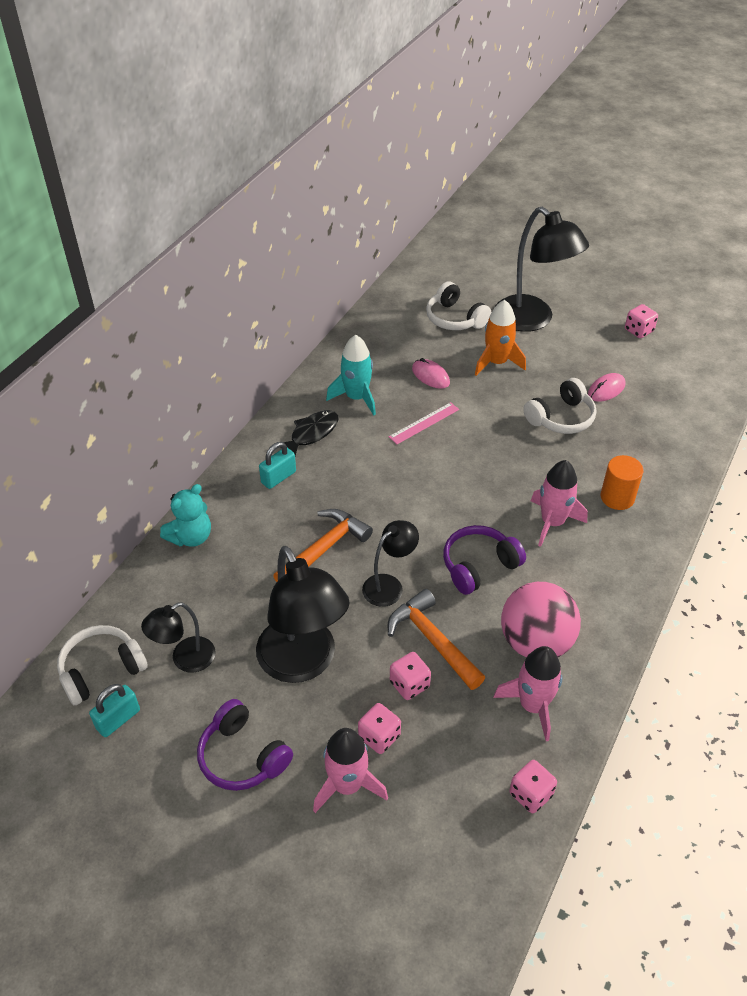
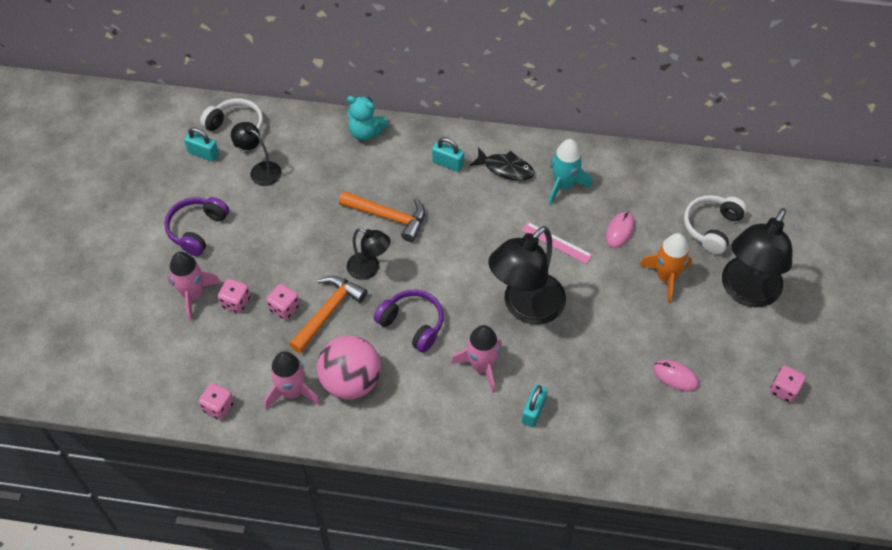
camera: 70 degrees right, 10 degrees up
(303, 663) = (280, 238): black lamp -> black lamp (525, 307)
(561, 418) = (616, 346): white headphones -> none
(617, 497) = (533, 411): orange cylinder -> turquoise padlock

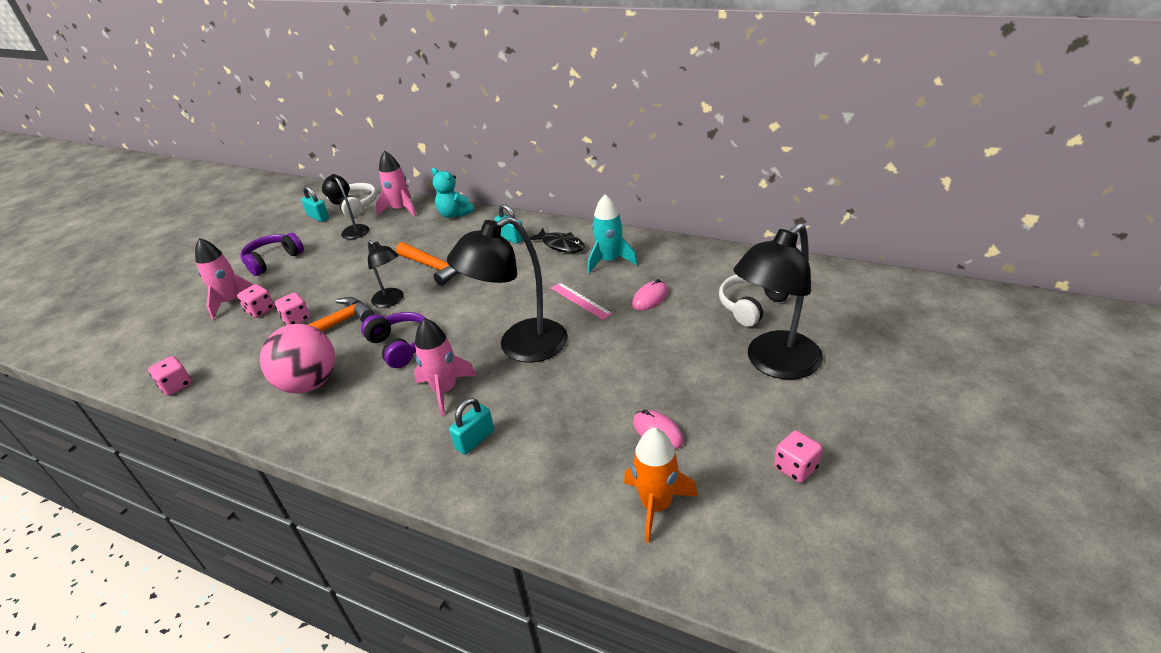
camera: 20 degrees right, 20 degrees down
(292, 392) = (250, 384): pink rocket -> pink rocket (401, 209)
(666, 277) = (684, 340): orange rocket -> orange rocket (656, 505)

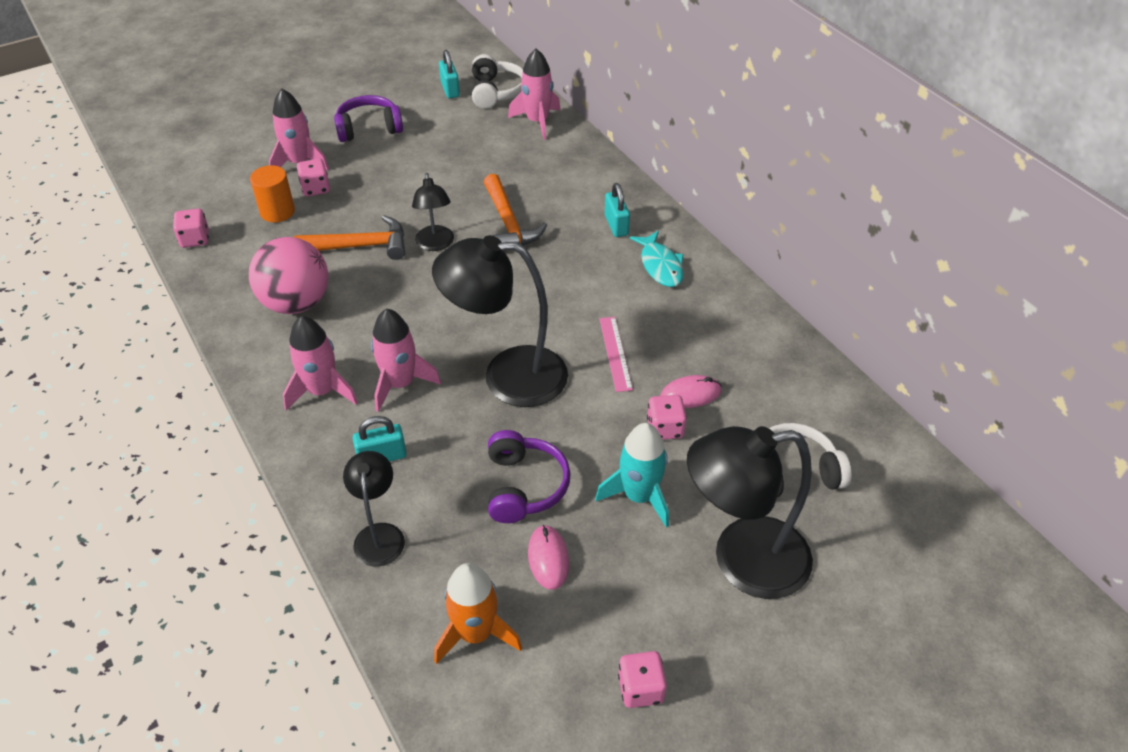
camera: 30 degrees right, 10 degrees up
(239, 337) = (277, 212): none -> orange cylinder
(296, 319) = (338, 218): pink dice -> pink dice (665, 428)
(352, 230) = (469, 126): black lamp -> black lamp (379, 535)
(385, 425) = (322, 391): none -> pink rocket
(401, 346) = (402, 306): purple headphones -> purple headphones (524, 486)
(454, 214) = (585, 158): turquoise teddy bear -> none
(561, 245) = (660, 266): black fish -> turquoise fish
(609, 261) = (693, 318): turquoise rocket -> turquoise rocket (639, 496)

